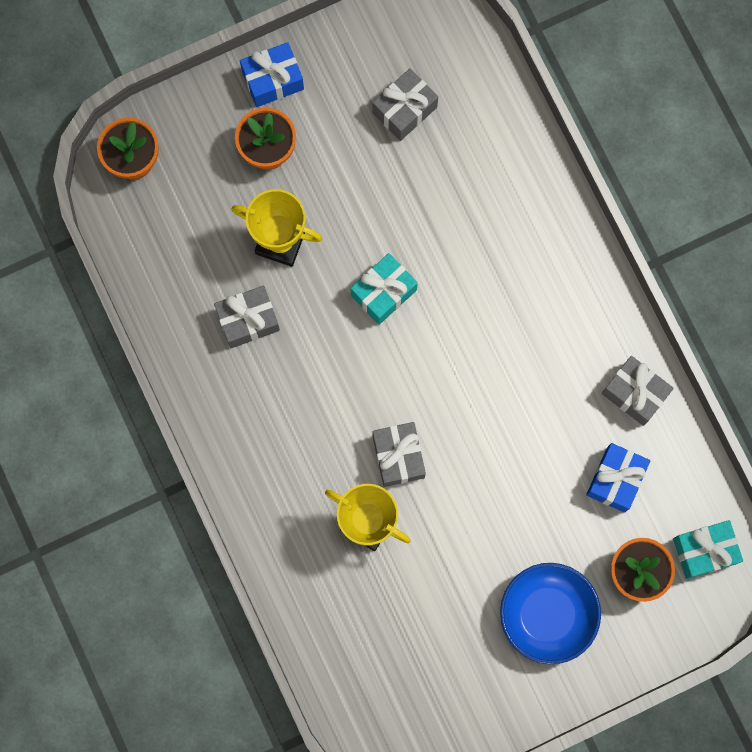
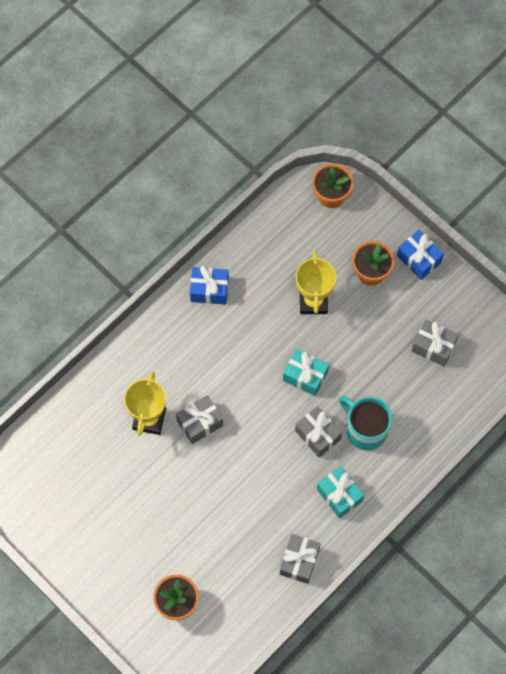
camera: 70 degrees right, 10 degrees down
(248, 320) = (254, 300): grey gift -> grey gift (317, 435)
(487, 242) = (365, 429): none -> turquoise mug
(547, 614) = (129, 554): blue bowl -> none
(615, 480) = (235, 568): blue gift -> blue gift (209, 290)
(704, 551) = (208, 644): turquoise gift -> turquoise gift (339, 495)

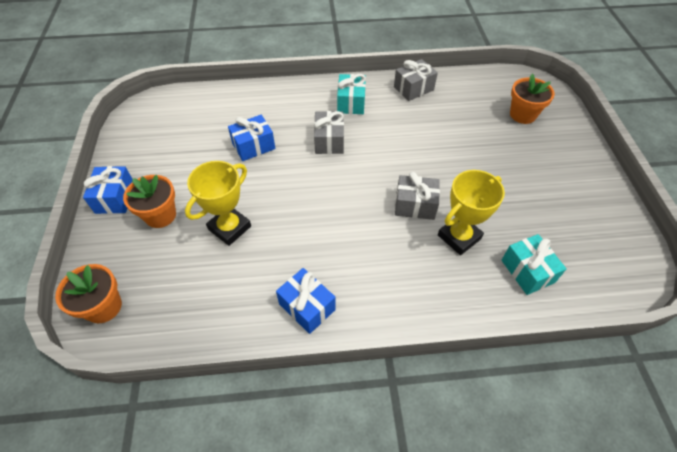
camera: 140 degrees left, 15 degrees down
(305, 376) = (297, 181): turquoise gift -> turquoise gift (527, 271)
(365, 429) = (293, 123): turquoise mug -> none
(372, 381) = (253, 146): none -> blue gift
(433, 347) = (186, 137): grey gift -> none

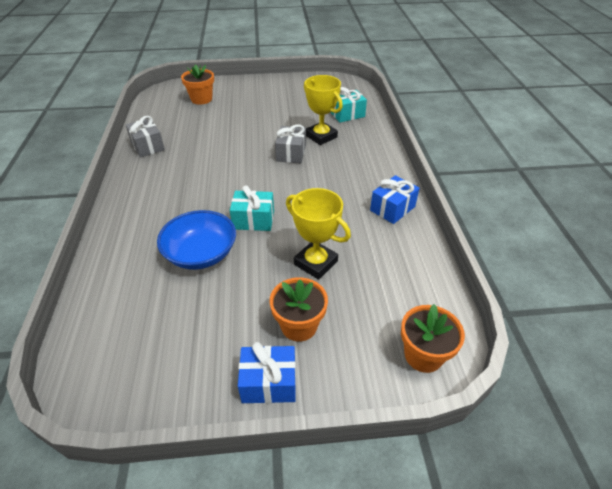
camera: 90 degrees left, 10 degrees down
(253, 146) = (201, 254): blue gift -> blue bowl
(329, 141) = (206, 198): grey gift -> none
(351, 103) = (153, 184): turquoise gift -> turquoise gift (253, 220)

